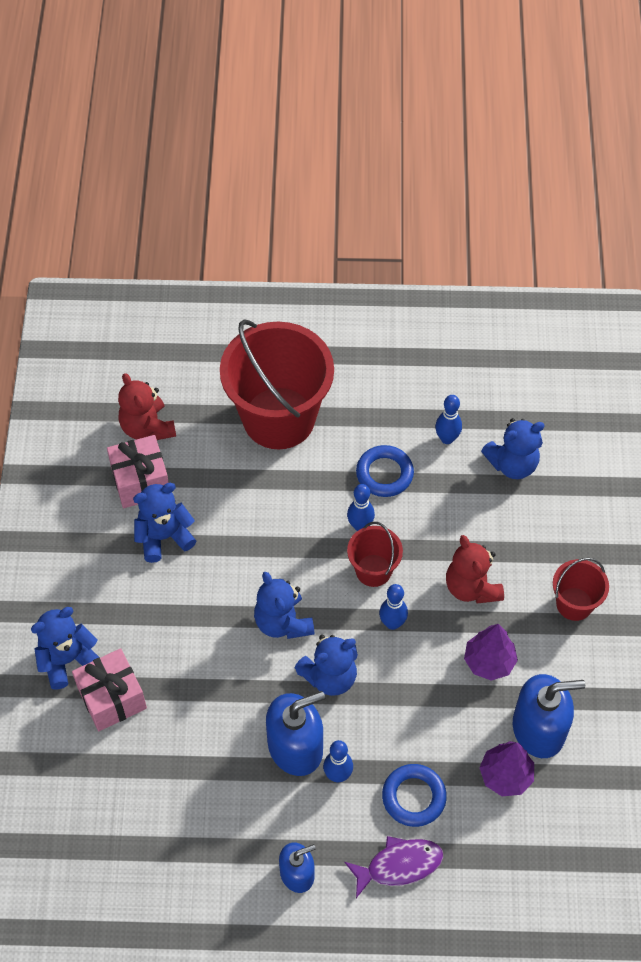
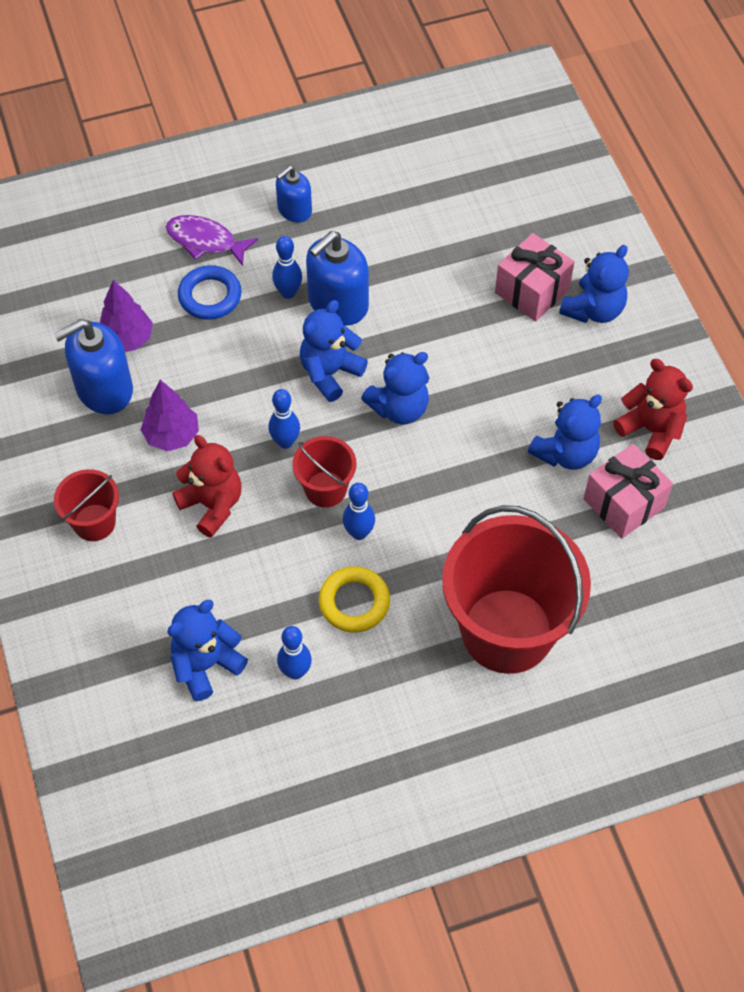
camera: 160 degrees right, 0 degrees up
(147, 427) = (652, 568): red teddy bear -> red teddy bear (651, 430)
(283, 622) = (399, 408): blue teddy bear -> blue teddy bear turned 105 degrees clockwise
(384, 474) = (354, 602): blue ring -> yellow ring
(399, 865) = (205, 241): purple fish -> purple fish turned 60 degrees clockwise

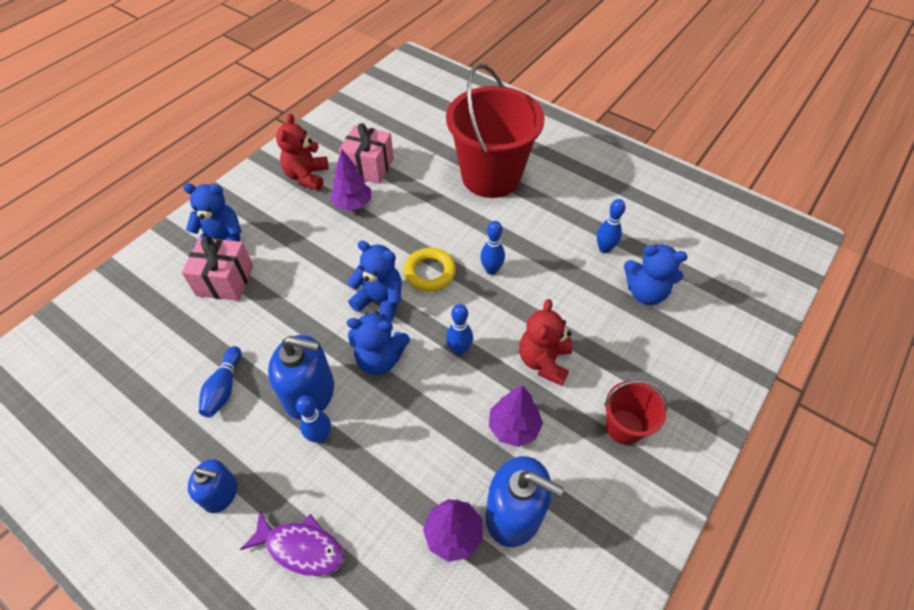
camera: 125 degrees left, 5 degrees down
(205, 241) = (301, 547): purple fish -> purple fish turned 60 degrees counterclockwise
(210, 296) = (362, 496): blue ring -> none
(325, 489) = (476, 304): red bucket -> none
(354, 602) = (537, 246): yellow ring -> yellow ring (429, 272)
(396, 246) = (224, 388): none -> blue bowling pin
(565, 453) = (353, 204): blue teddy bear -> purple tree

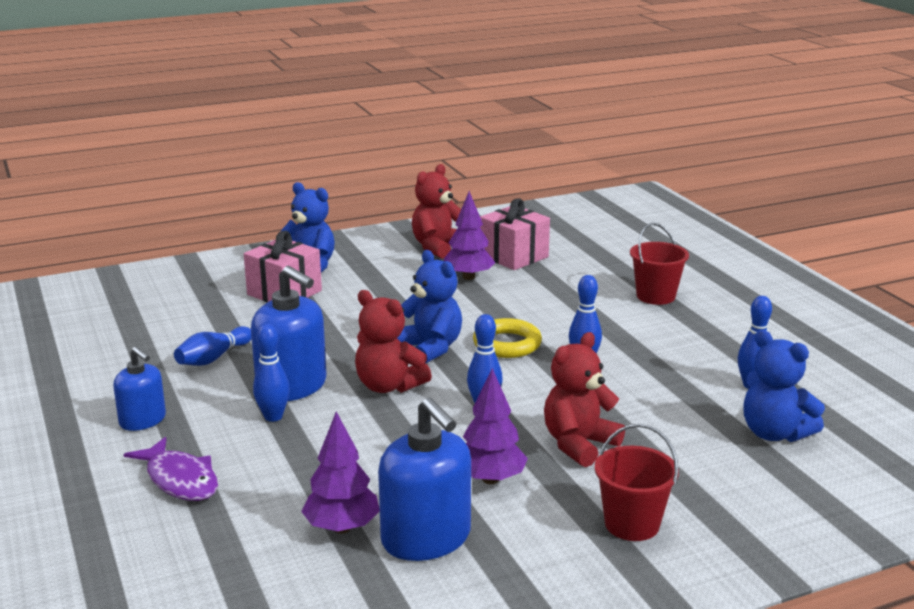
camera: 30 degrees right, 30 degrees down
(380, 358) = (388, 386): blue teddy bear -> red teddy bear
(491, 176) = (655, 296): red bucket -> red bucket, size x0.47

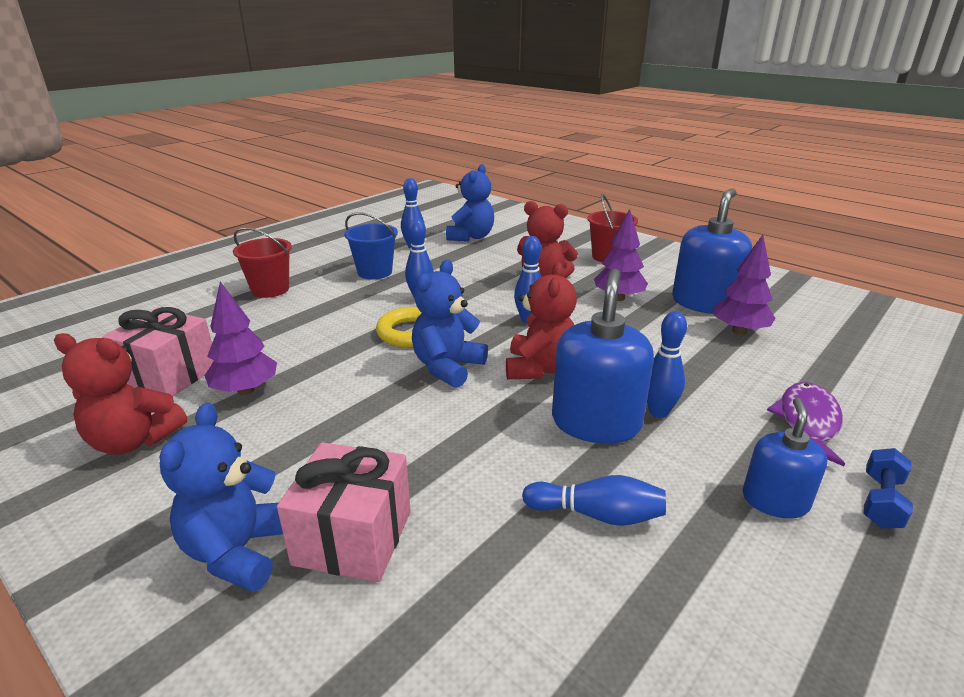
camera: 115 degrees left, 5 degrees up
(87, 461) = (881, 501): none -> blue dumbbell
(672, 349) = (374, 272): none -> blue bucket

